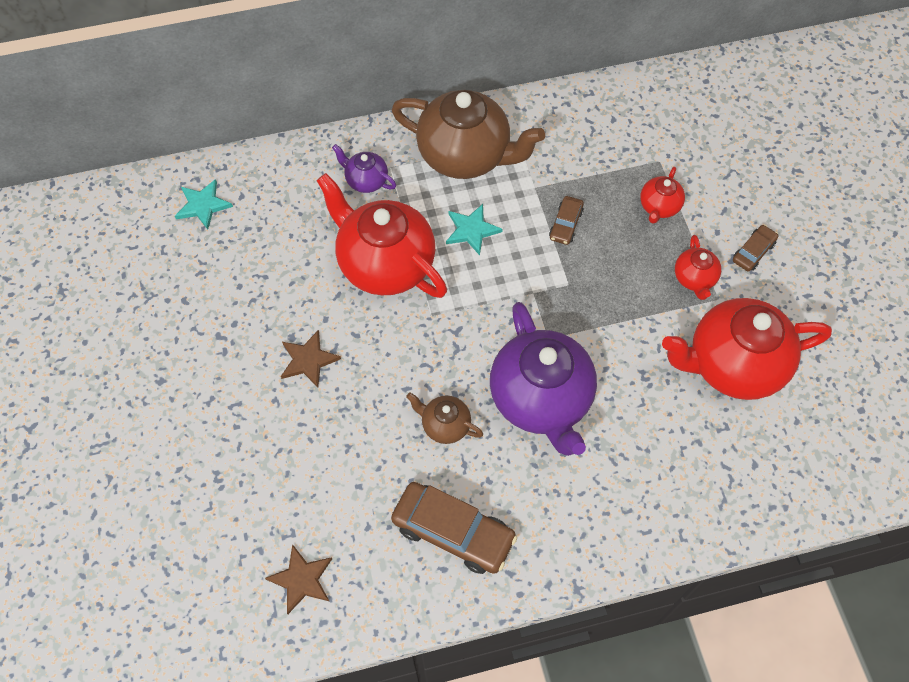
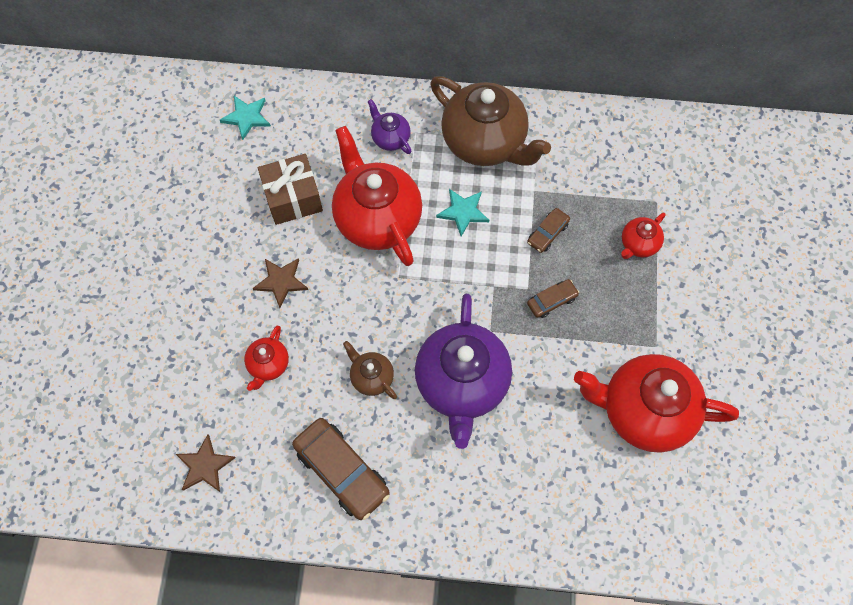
camera: 20 degrees right, 5 degrees up
(286, 271) = (293, 198): none -> brown gift
(694, 278) = (642, 321): red teapot -> red teapot (268, 365)
(753, 252) = (707, 314): brown car -> brown car (552, 301)

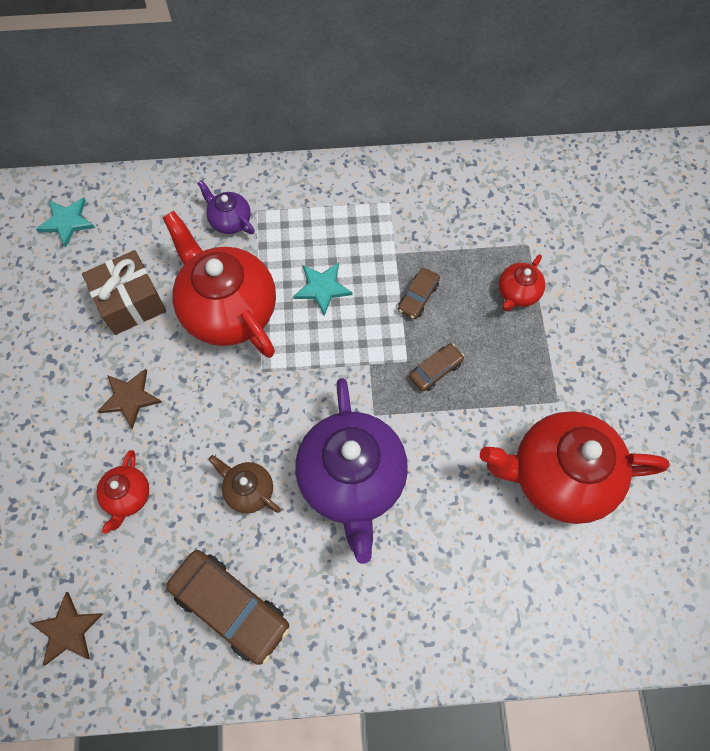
camera: 10 degrees left, 0 degrees up
(485, 142) = (333, 210): brown teapot -> none

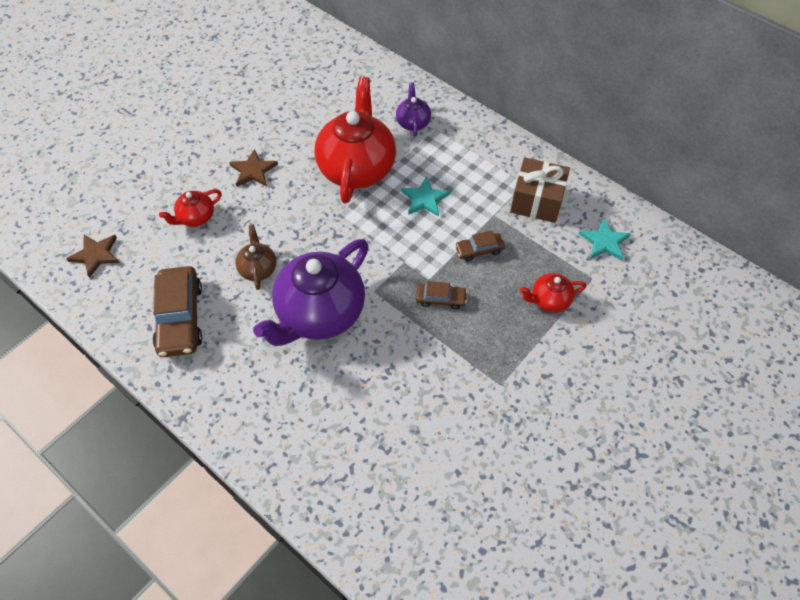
camera: 45 degrees right, 10 degrees down
(67, 222) = (323, 59): turquoise star -> turquoise star (604, 242)
(130, 302) = (309, 123): brown gift -> brown gift (537, 201)
(558, 476) = (448, 427): red teapot -> none

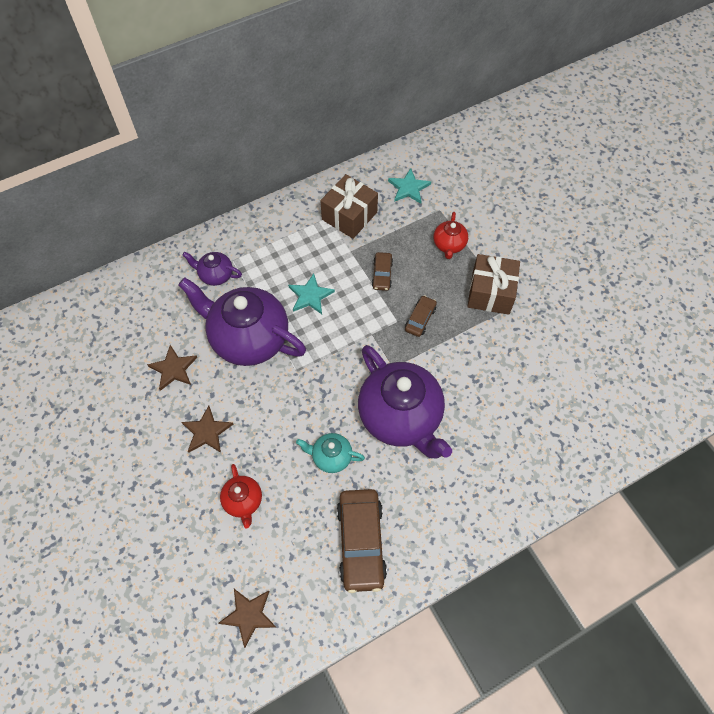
camera: 70 degrees left, 5 degrees up
(180, 318) = (361, 542): brown car -> brown car turned 75 degrees clockwise
(258, 269) = (331, 457): brown teapot -> turquoise teapot
(305, 128) = (173, 369): none -> brown star
(357, 168) = (248, 338): red teapot -> purple teapot
(506, 357) = (490, 293): none -> brown gift

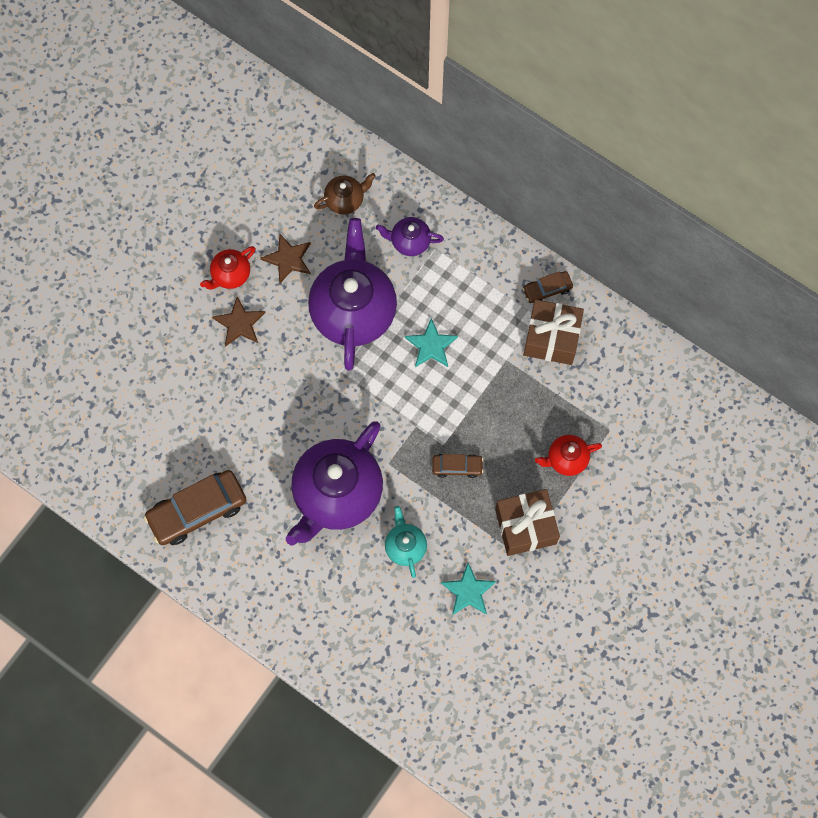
camera: 65 degrees right, 10 degrees up
(151, 305) = (345, 200): none -> brown teapot
(215, 275) = (409, 242): purple teapot -> purple teapot turned 75 degrees counterclockwise
(243, 501) = (189, 390): red teapot -> red teapot (230, 275)
(249, 615) = (93, 445): brown star -> none
(331, 457) = (266, 447): turquoise teapot -> turquoise teapot (405, 546)
(382, 274) = (492, 405): brown car -> brown car (547, 289)
(408, 188) = (623, 384): turquoise star -> turquoise star (468, 591)

